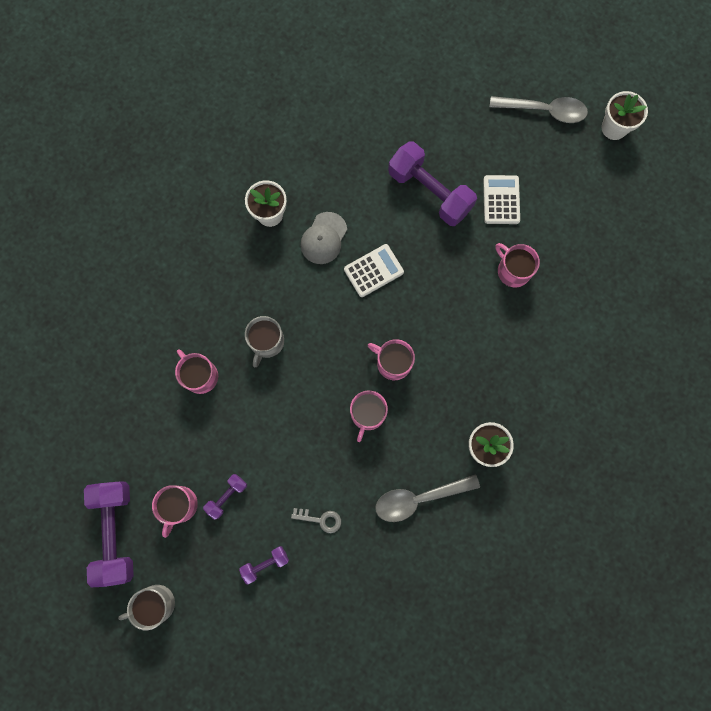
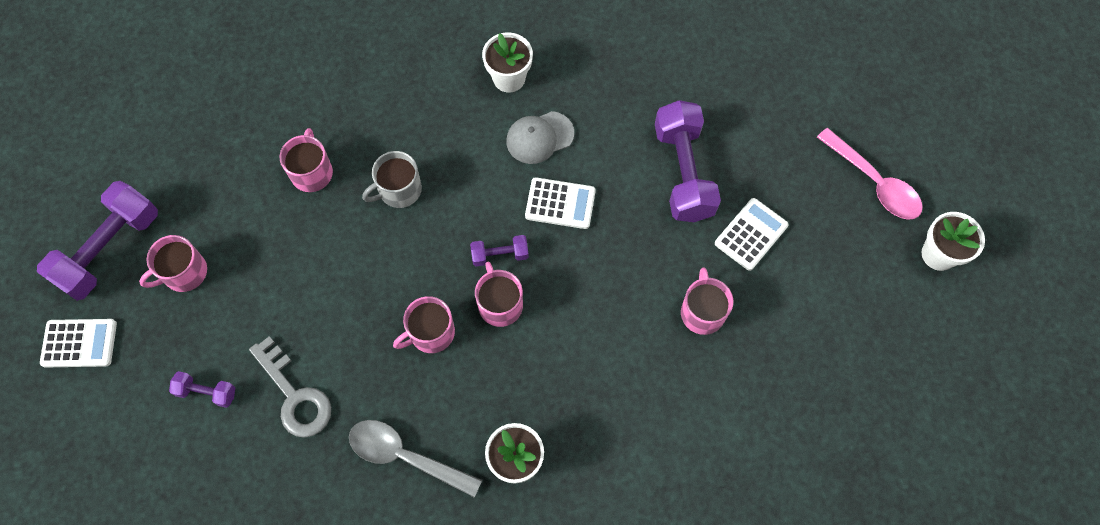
camera: 40 degrees right, 10 degrees down
(155, 604) = (79, 343): grey mug -> white calculator
(227, 496) = (232, 300): purple dumbbell -> purple dumbbell (500, 255)
(320, 519) = (294, 395): grey key -> grey key, size x1.78
(544, 111) = (874, 182): grey spoon -> pink spoon

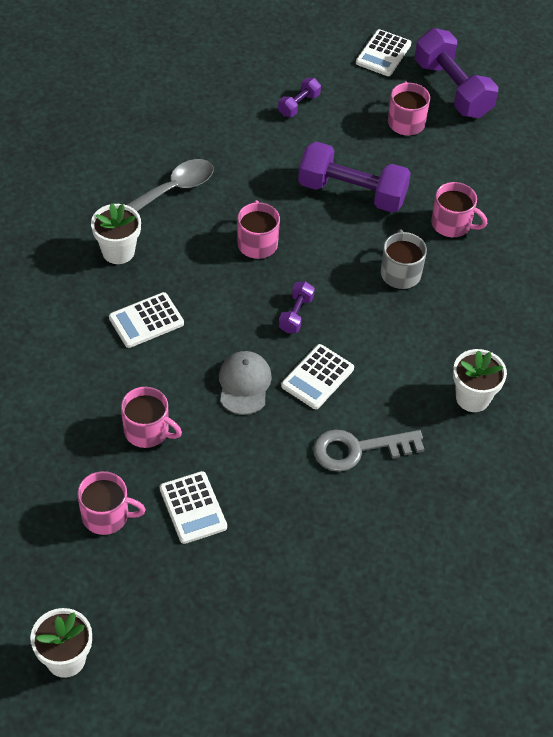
camera: 115 degrees right, 15 degrees down
(294, 395) = (262, 149): grey key -> grey key (358, 449)
(500, 304) = (251, 295): pink mug -> pink mug (107, 515)
(539, 137) = (394, 392): grey cap -> grey cap (244, 384)
(585, 382) = (146, 321): none -> white calculator
(683, 172) = (290, 487): purple dumbbell -> purple dumbbell (352, 193)
(874, 182) = (176, 648): pink spoon -> none

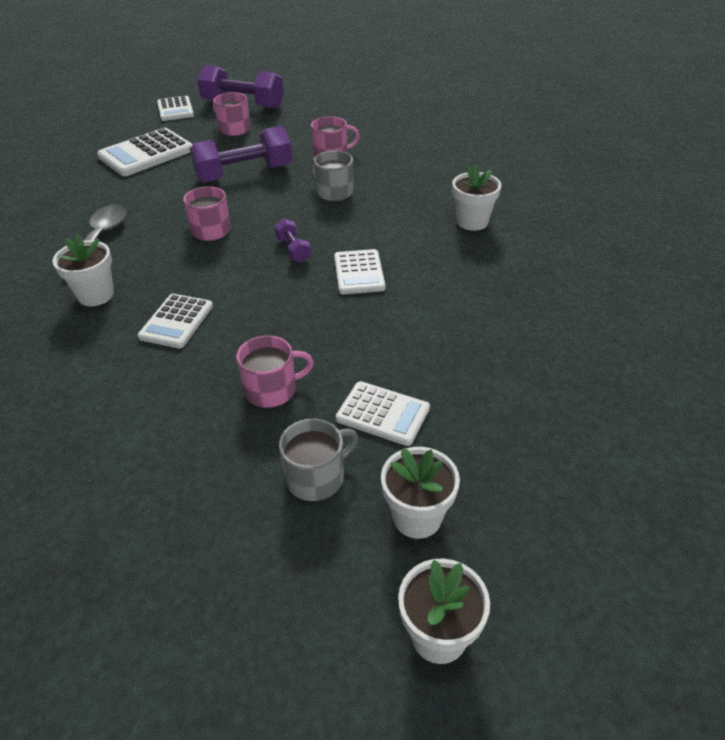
camera: 40 degrees left, 10 degrees down
(107, 515) = (317, 477): pink mug -> grey mug
(131, 590) = (417, 517): none -> white flower pot
(244, 384) = (311, 309): grey cap -> none
(299, 105) = (146, 153): purple dumbbell -> white calculator
(358, 449) = (447, 292): grey key -> none

